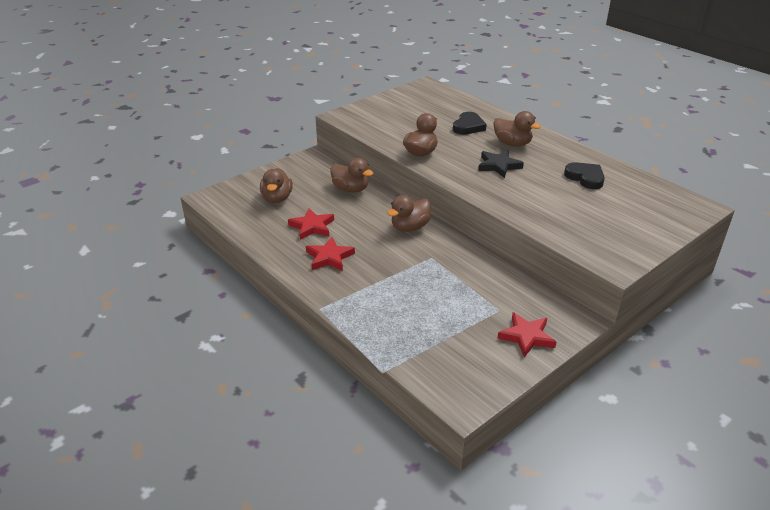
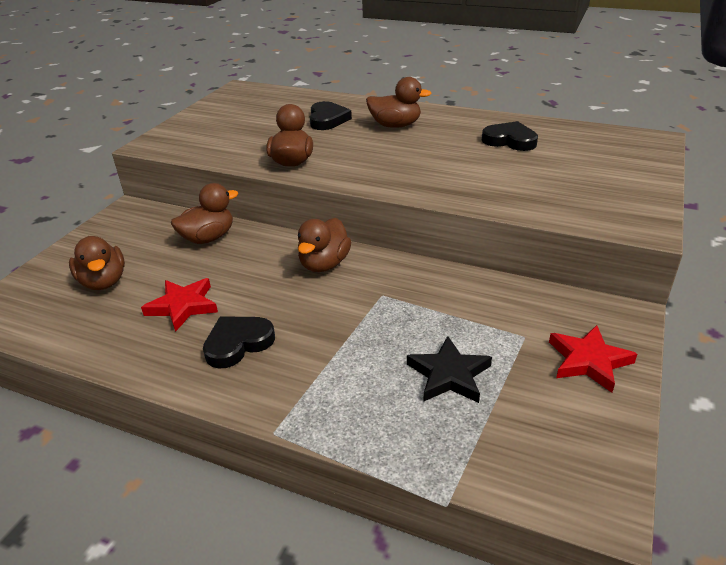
camera: 25 degrees left, 0 degrees up
(329, 257) = (238, 343): red star -> black heart
(350, 189) = (208, 238): brown duck -> brown duck turned 45 degrees counterclockwise
(498, 166) = (401, 152): black star -> black star (449, 375)

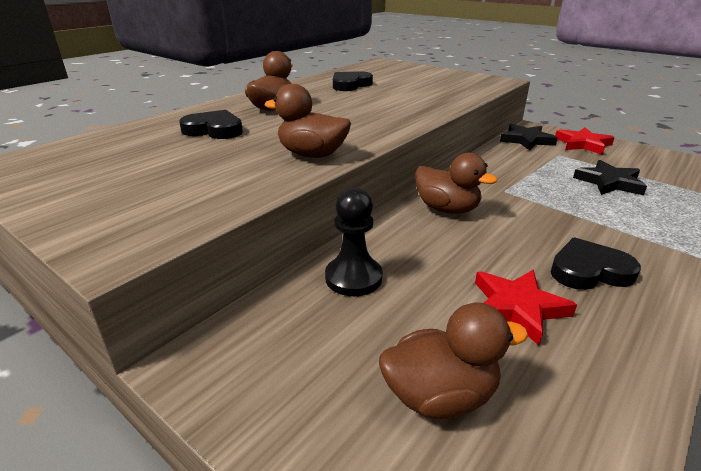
camera: 75 degrees left, 5 degrees down
(208, 238) = (353, 278): brown duck -> black pawn
(238, 343) = (589, 271): black heart -> black heart turned 105 degrees clockwise
(560, 308) = (526, 140): none -> black star

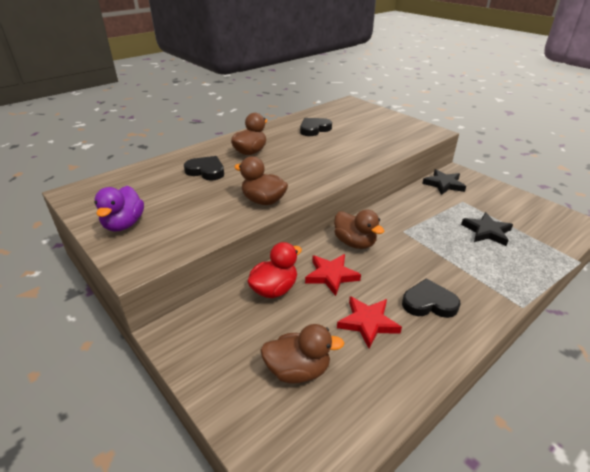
camera: 10 degrees right, 5 degrees up
(90, 197) = (124, 224): none -> purple duck
(353, 278) = (274, 289): black pawn -> red duck
(583, 144) = (487, 192): red star -> red star (331, 275)

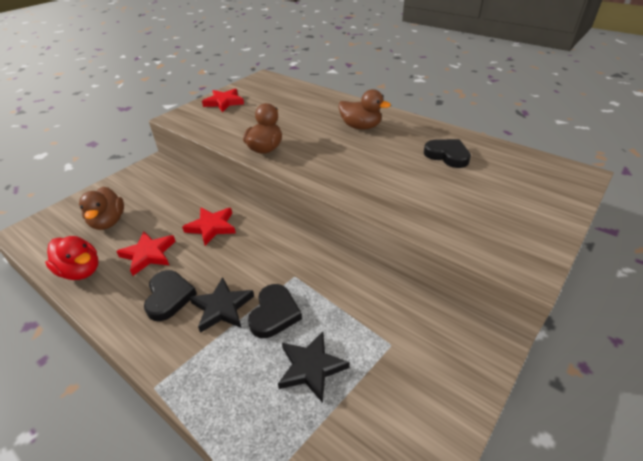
camera: 80 degrees right, 5 degrees up
(124, 224) = (224, 102): purple duck -> red star
(206, 171) = (311, 114): black heart -> black heart (274, 314)
(274, 289) = (194, 198): red duck -> red duck (81, 271)
(355, 243) = (264, 238): brown duck -> none
(443, 184) = (435, 322): black star -> black star (222, 307)

